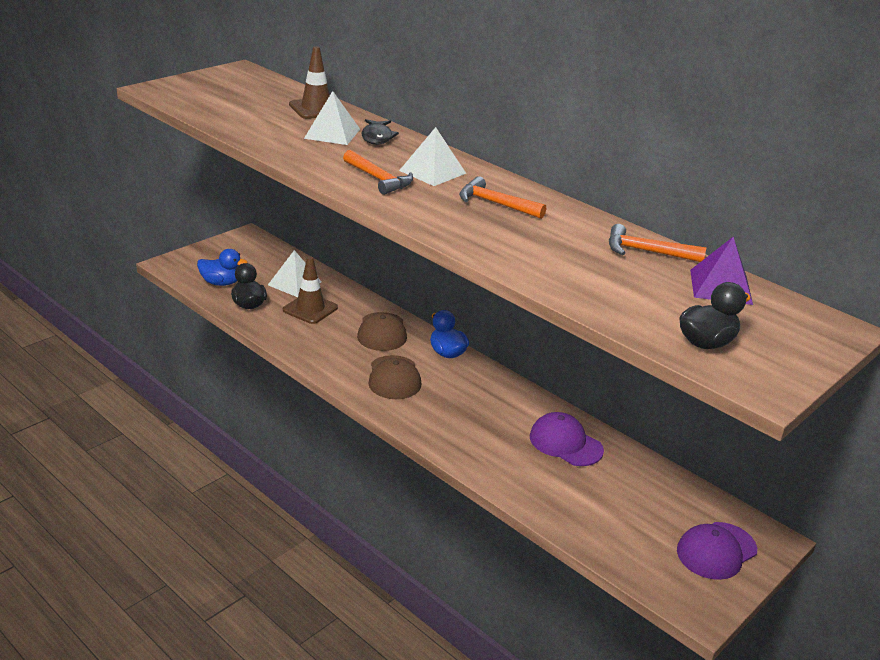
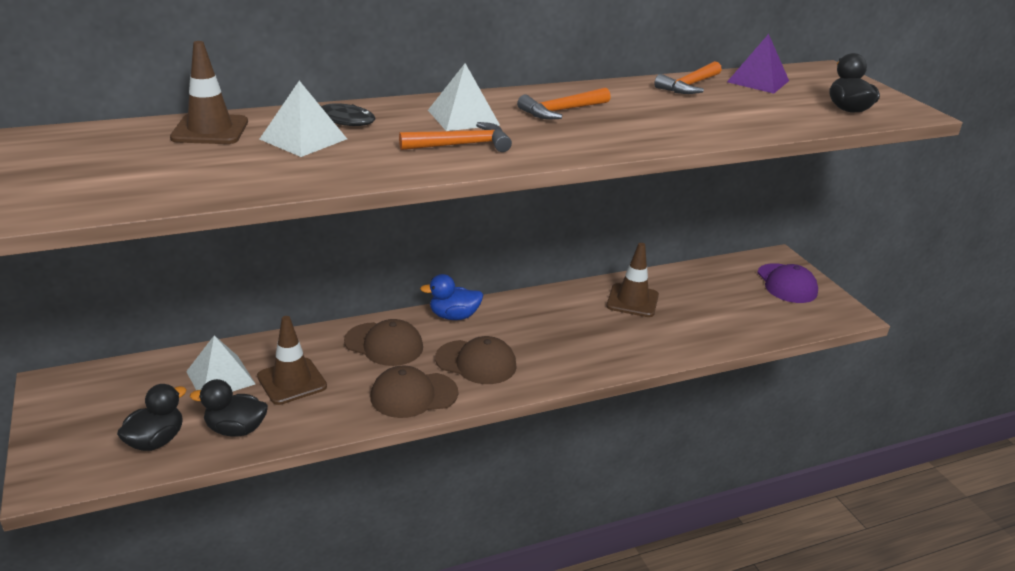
camera: 65 degrees left, 0 degrees up
(221, 283) = (156, 441): blue duck -> black duck
(332, 360) = (413, 395): none -> brown cap
(565, 443) = (632, 301): purple cap -> brown traffic cone

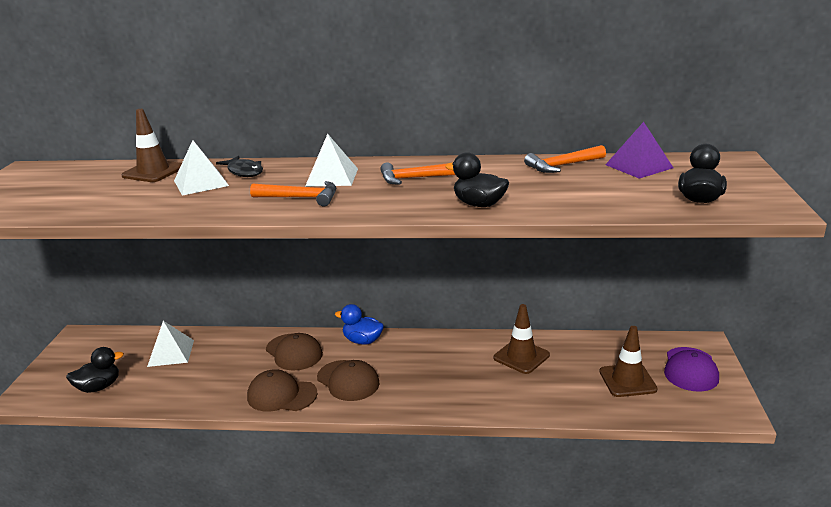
camera: 30 degrees right, 5 degrees down
(236, 429) = (149, 391): black duck -> black duck (479, 204)
(292, 381) = (211, 366): brown traffic cone -> brown traffic cone (627, 380)

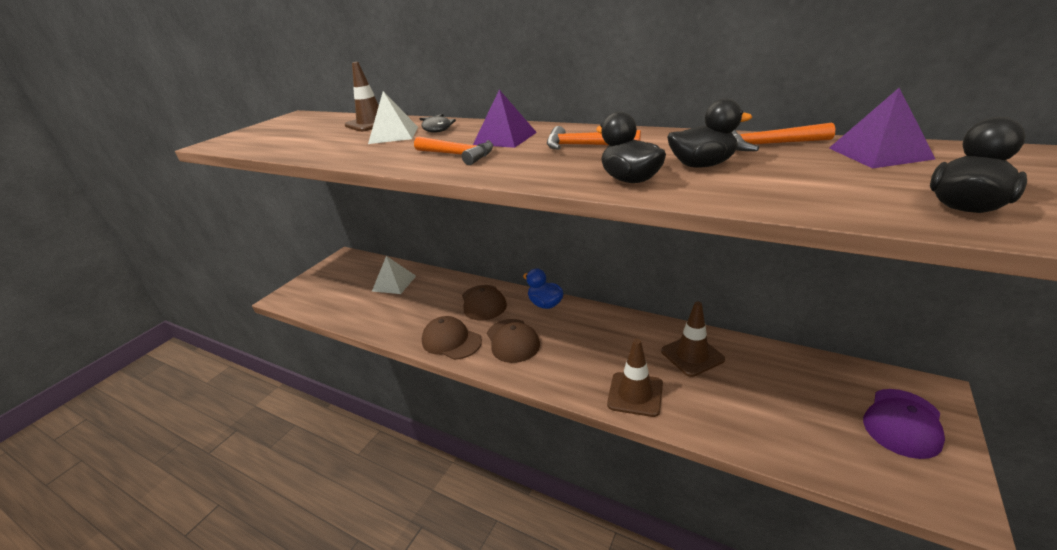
camera: 25 degrees right, 5 degrees up
(99, 387) = (331, 301): black duck -> black duck (702, 165)
(332, 177) = (505, 138): white pyramid -> purple pyramid
(627, 380) = (809, 415): brown traffic cone -> brown traffic cone (635, 394)

